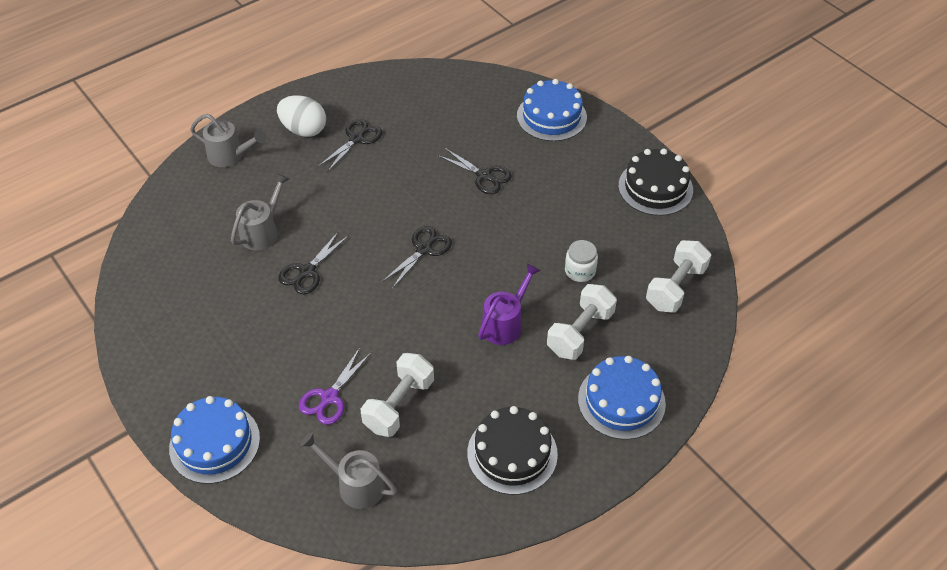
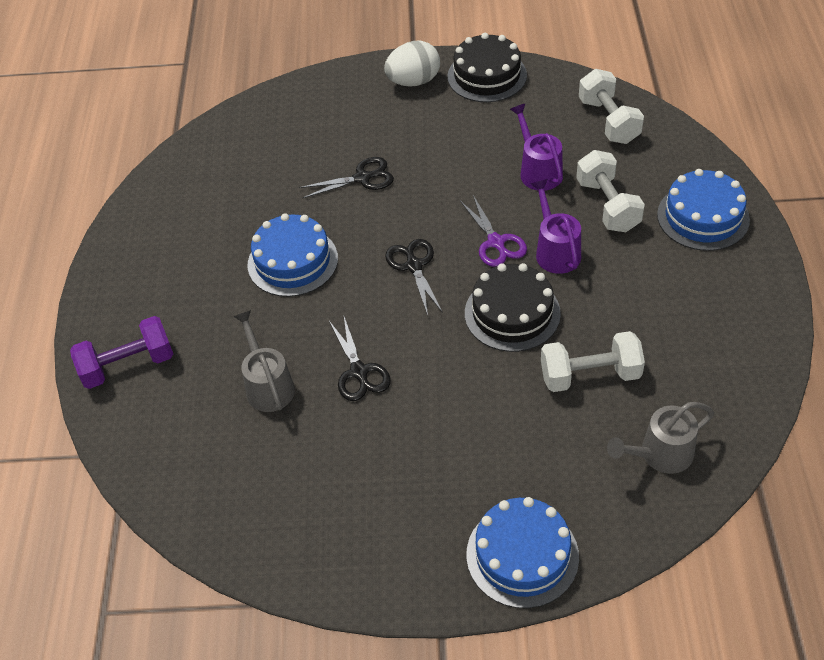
camera: 50 degrees left, 0 degrees up
(230, 156) = (128, 365): grey watering can -> purple dumbbell
(304, 130) = (157, 285): white egg -> white egg (413, 81)
(329, 397) = (538, 427): purple scissors -> purple scissors (496, 242)
(356, 139) = (215, 248): black scissors -> none
(399, 405) = (590, 375): white dumbbell -> white dumbbell turned 75 degrees counterclockwise
(512, 453) = (706, 318): black cake -> black cake (512, 313)
(551, 116) = (335, 96): blue cake -> blue cake (292, 261)
(580, 271) = (538, 170): white jar -> purple watering can

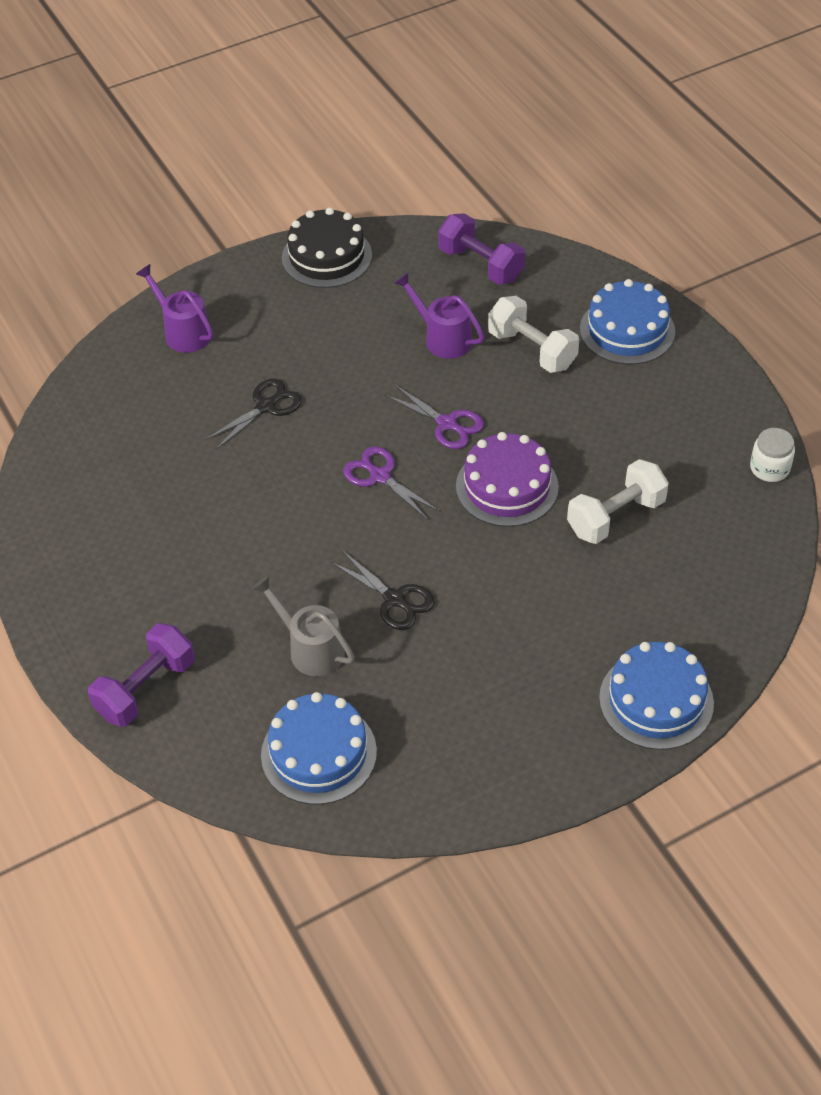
camera: 30 degrees left, 0 degrees up
(292, 261) = (250, 518): blue cake -> blue cake (319, 753)
(413, 81) = (252, 287): white egg -> none
(414, 266) = (380, 476): black scissors -> purple scissors
(512, 313) = (507, 486): black cake -> purple cake
(555, 250) = (510, 411): purple watering can -> purple watering can (183, 332)
(608, 121) = (481, 265): white dumbbell -> purple dumbbell
(660, 455) = (720, 563): grey watering can -> none
(761, 386) = (769, 468): none -> white jar

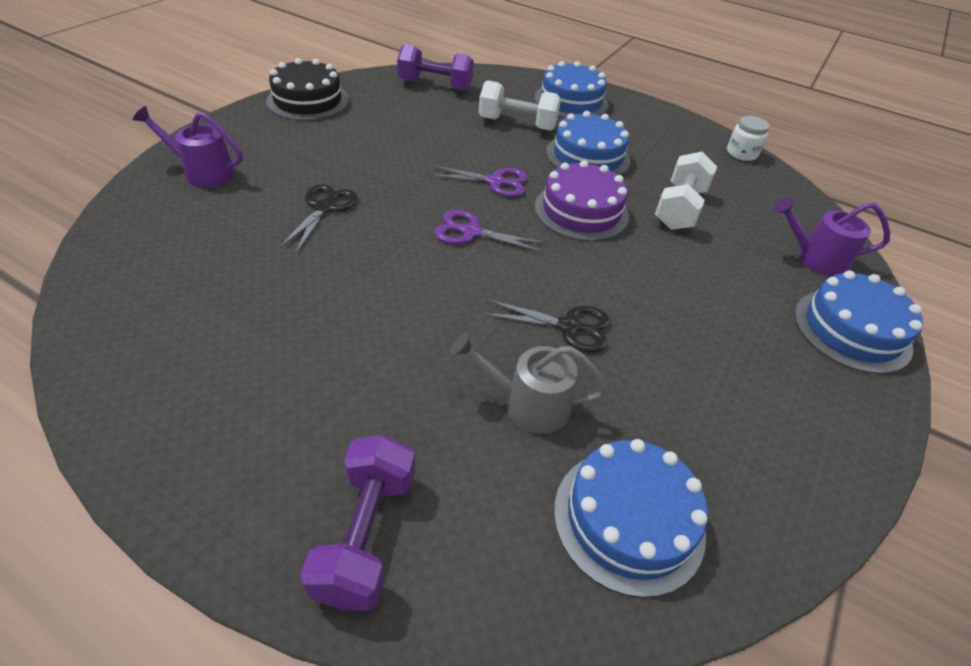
camera: 35 degrees left, 5 degrees down
(442, 338) = (443, 130): purple watering can -> purple watering can (814, 259)
(575, 419) = (588, 156): none -> blue cake

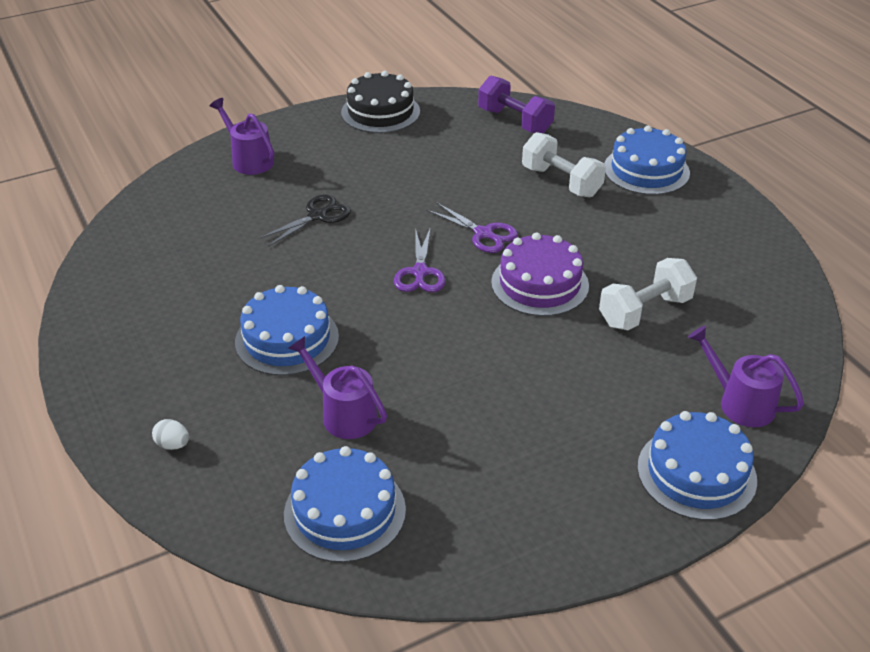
camera: 35 degrees right, 5 degrees down
(366, 535) = (173, 444): purple dumbbell -> white egg
(471, 232) = (420, 272): purple scissors -> purple scissors turned 135 degrees counterclockwise
(527, 404) = (343, 414): grey watering can -> purple watering can
(569, 326) = (429, 373): black scissors -> none
(588, 156) = (602, 233): blue cake -> blue cake (287, 339)
(741, 153) = (788, 277): white jar -> none

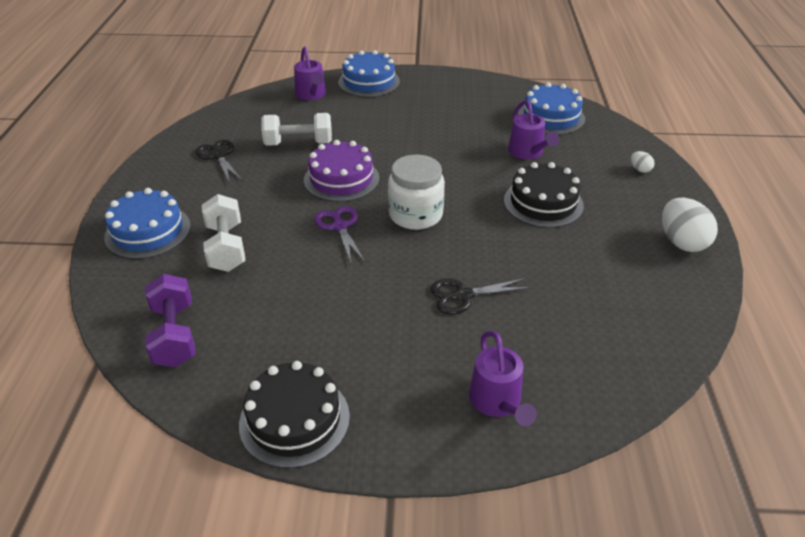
camera: 150 degrees left, 0 degrees up
(108, 345) = (681, 242): none -> white egg
(287, 339) = (543, 203): blue cake -> black cake
(420, 272) = (415, 215): purple scissors -> white jar
(706, 260) = (218, 156): none -> black scissors

